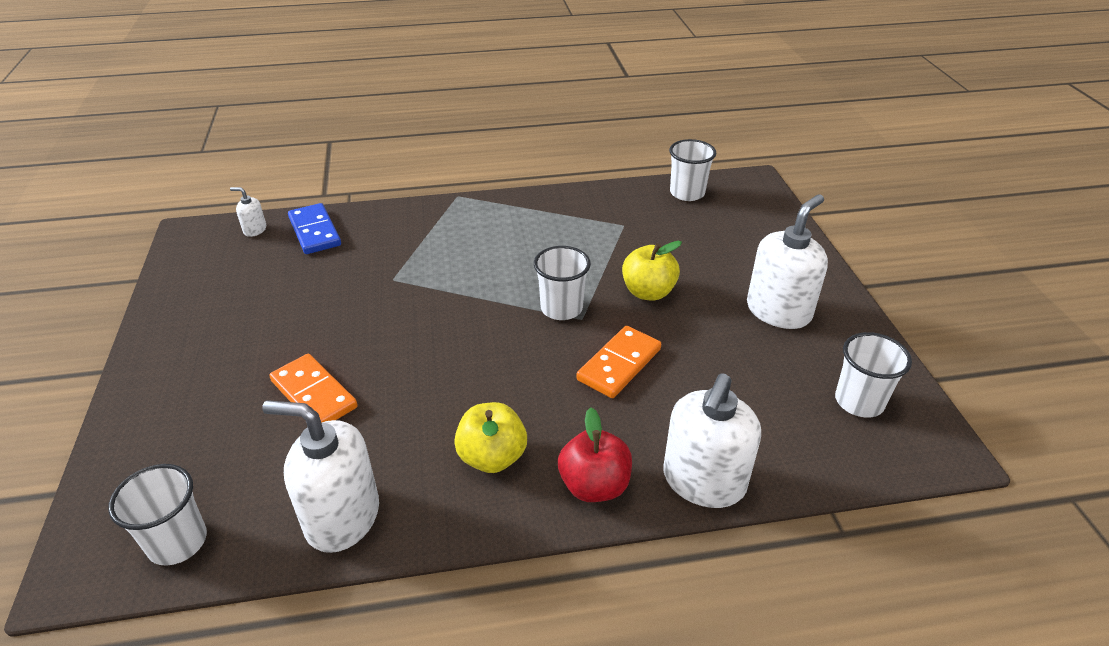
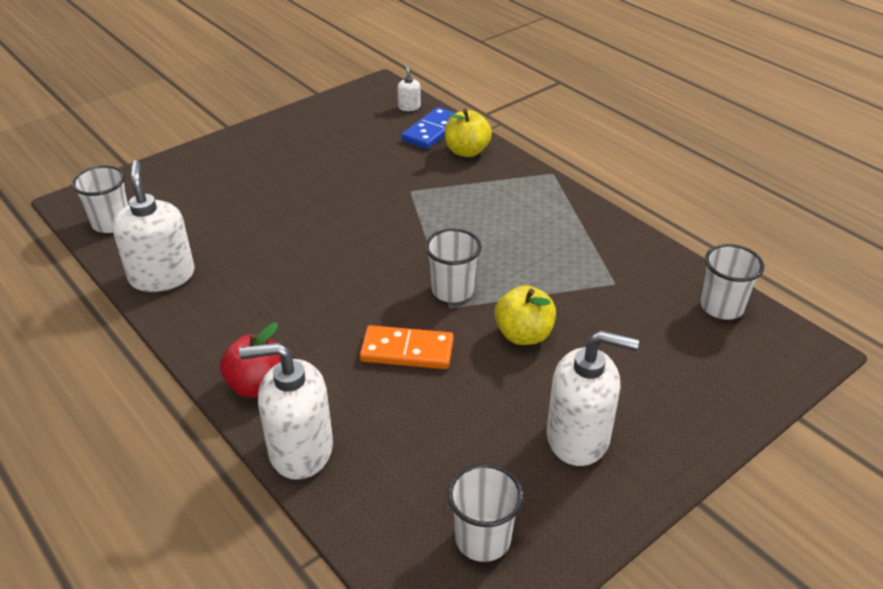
camera: 60 degrees right, 0 degrees up
(314, 394) = (261, 213): orange domino -> none
(492, 457) = (254, 320): yellow apple -> yellow apple (467, 151)

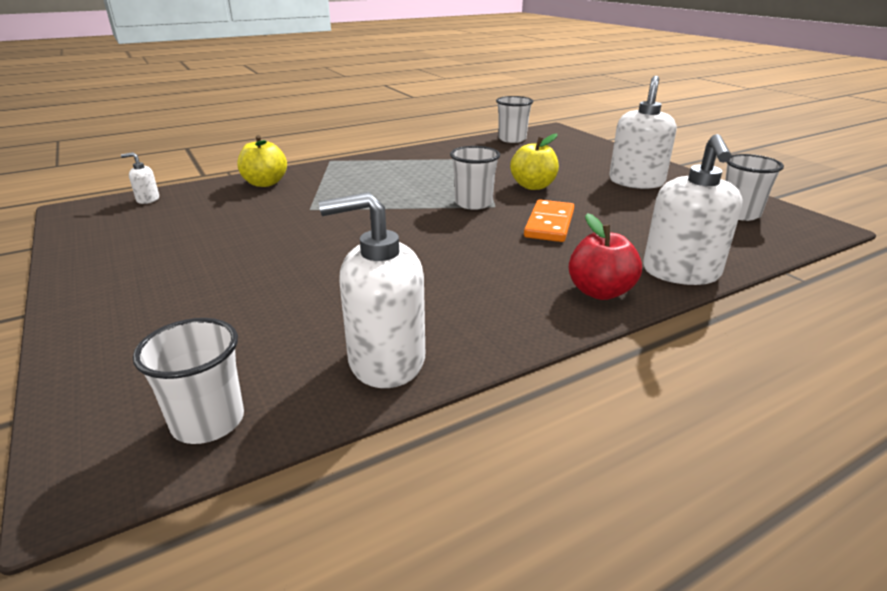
camera: 80 degrees left, 10 degrees down
(432, 131) = (211, 193): blue domino -> none

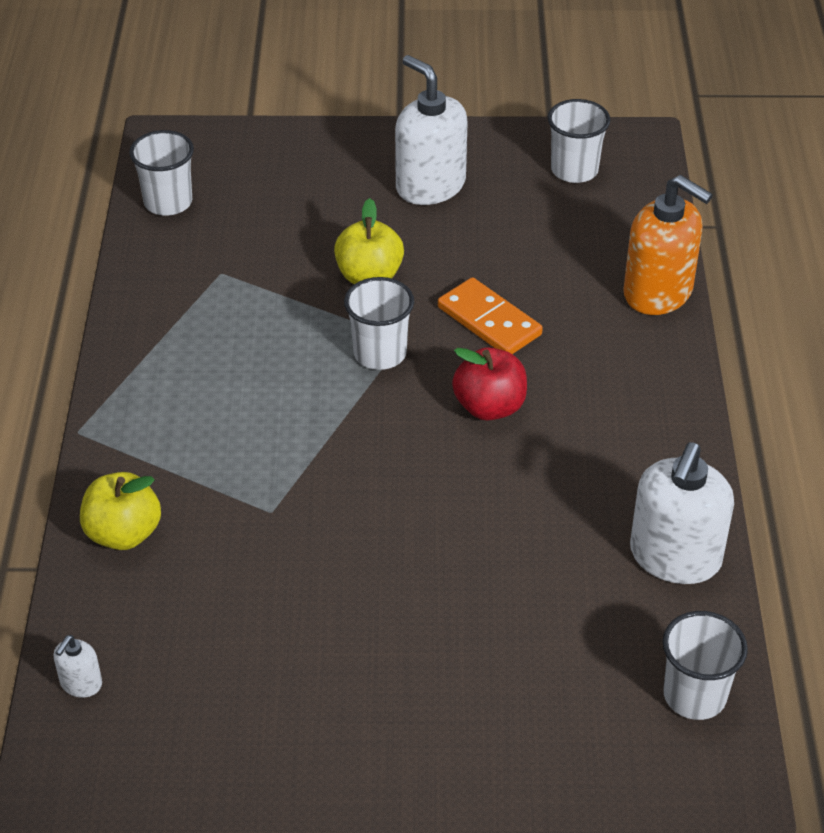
camera: 60 degrees left, 15 degrees up
(600, 292) = (655, 365): red apple -> red apple (489, 407)
(681, 272) = (658, 292): white soap dispenser -> orange soap dispenser

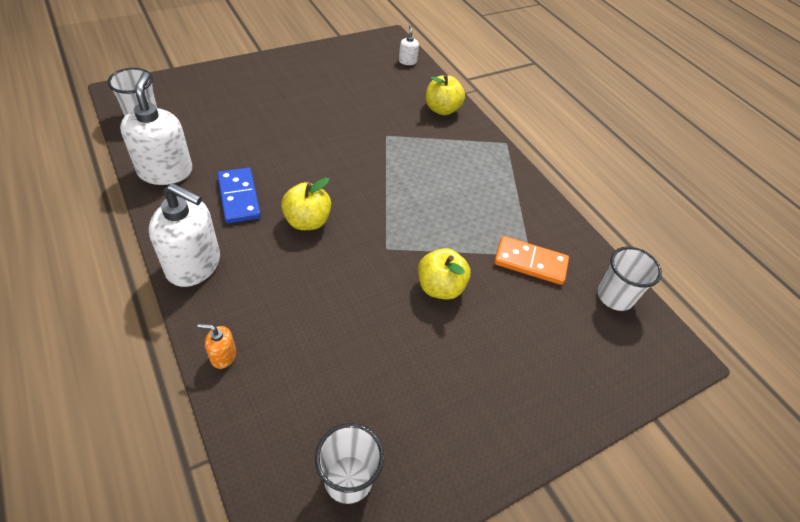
camera: 145 degrees right, 5 degrees up
(380, 353) = (393, 233): white cup -> none
(430, 185) = (458, 396): white soap dispenser -> white soap dispenser (194, 265)
(489, 321) = (339, 281): orange domino -> orange domino (530, 262)
(489, 407) = (307, 221): red apple -> yellow apple
(573, 474) = (239, 197): none -> blue domino
(658, 292) = (223, 356): orange soap dispenser -> orange soap dispenser, size x0.45

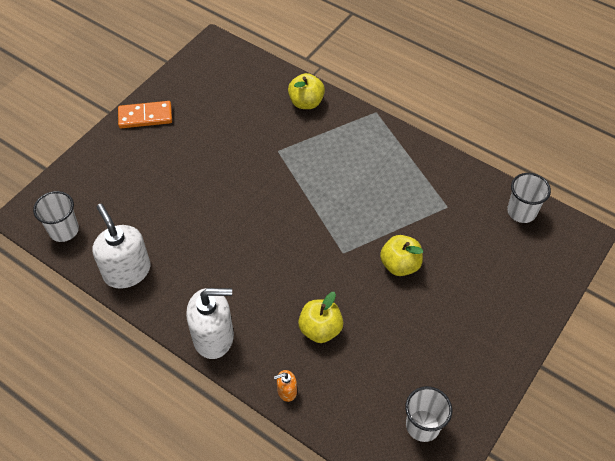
camera: 20 degrees left, 5 degrees up
(239, 197) = (203, 265): blue domino -> none
(307, 221) = (270, 259): yellow apple -> yellow apple (320, 329)
(407, 61) = (246, 63): white soap dispenser -> none
(530, 262) = (451, 213): orange domino -> orange domino (145, 116)

